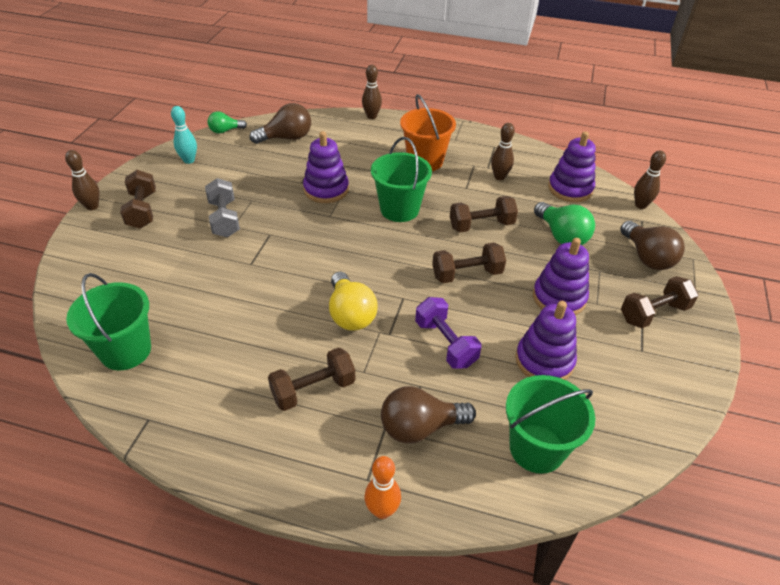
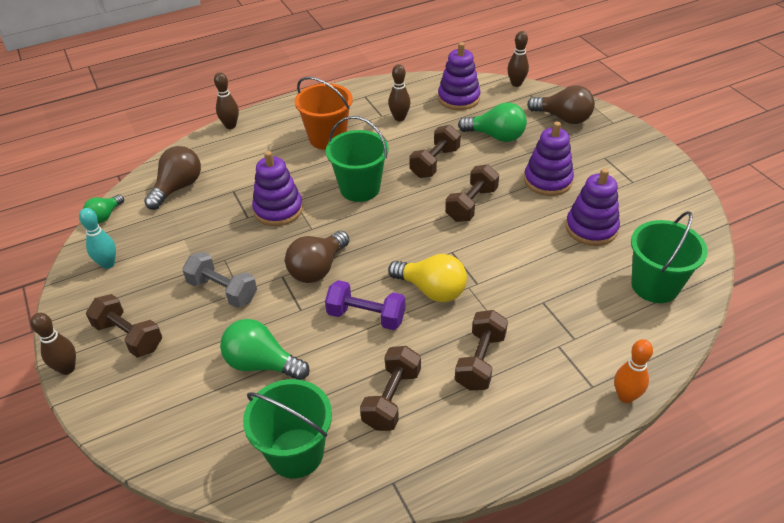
camera: 40 degrees left, 0 degrees up
(183, 280) = (262, 364): none -> green light bulb
(420, 427) = (578, 328): brown light bulb -> brown light bulb (317, 268)
(445, 343) = (521, 262): purple dumbbell -> purple dumbbell (366, 316)
(653, 313) = (610, 153): brown dumbbell -> brown dumbbell (392, 398)

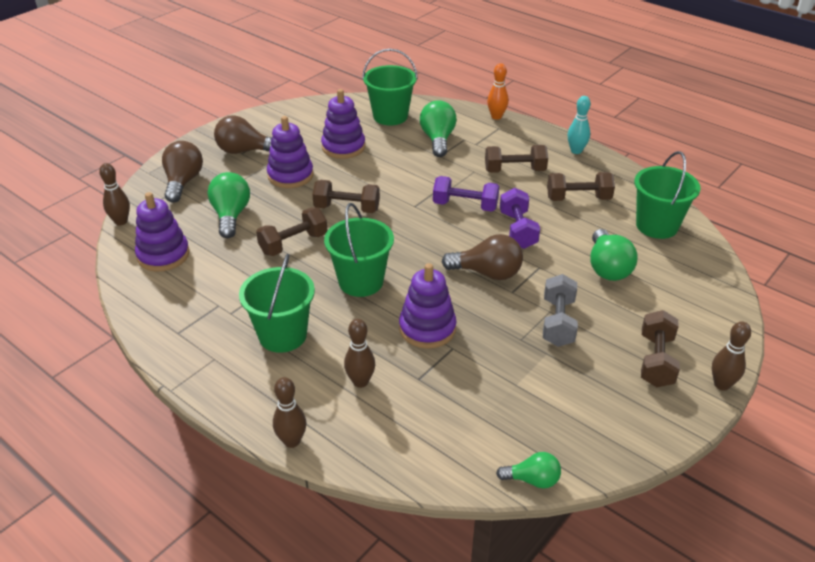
camera: 115 degrees left, 5 degrees down
(108, 264) = (595, 430): turquoise bowling pin -> turquoise bowling pin (576, 151)
(178, 188) = (442, 433): brown light bulb -> brown light bulb (244, 151)
(327, 138) = (282, 335): orange bucket -> green bucket
(399, 118) = (219, 289): brown bowling pin -> brown bowling pin (360, 382)
(431, 290) = (465, 206): yellow light bulb -> purple dumbbell
(434, 163) = (293, 244): brown dumbbell -> brown dumbbell turned 45 degrees counterclockwise
(581, 312) = (438, 139): none -> green light bulb

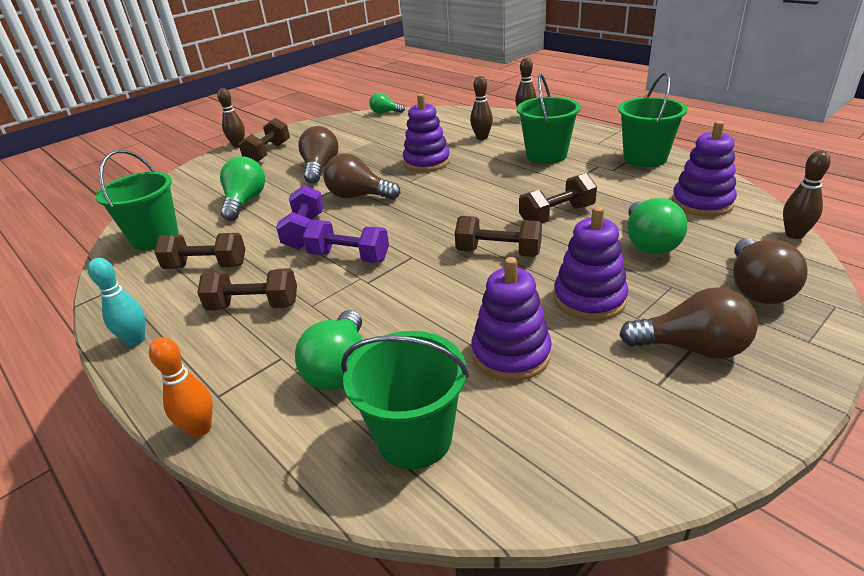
camera: 170 degrees left, 5 degrees down
(361, 282) = (481, 187): green bucket -> green bucket (645, 158)
(558, 322) = (320, 168): grey dumbbell -> brown light bulb

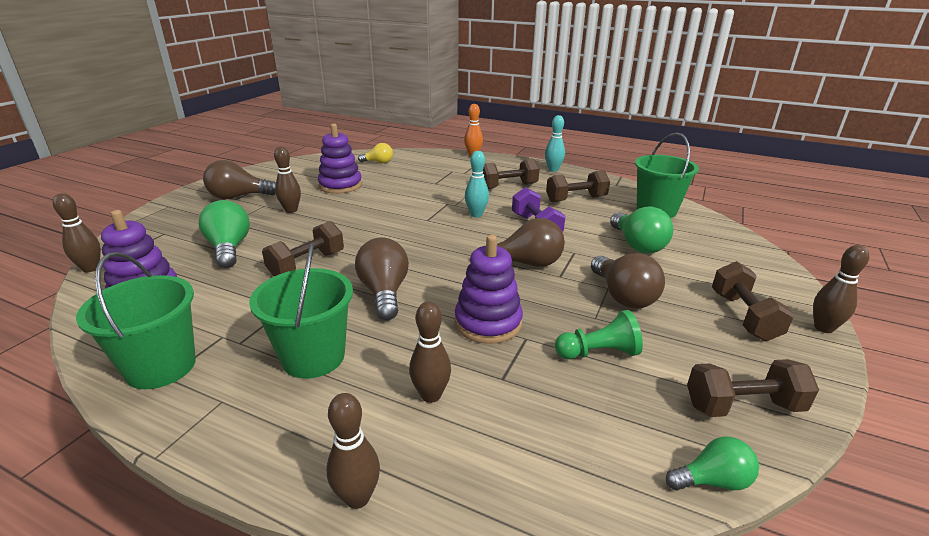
camera: 155 degrees right, 5 degrees down
(340, 368) = (428, 173): green light bulb -> none
(349, 257) = (476, 214): purple dumbbell -> turquoise bowling pin
(377, 145) = (598, 353): none -> green pawn
(414, 438) = (378, 162): green bucket -> yellow light bulb
(498, 252) = (358, 229): brown dumbbell -> brown dumbbell (743, 406)
(589, 299) = (291, 210): purple stacking toy -> brown bowling pin
(757, 288) = (170, 227): brown light bulb -> brown light bulb (384, 293)

